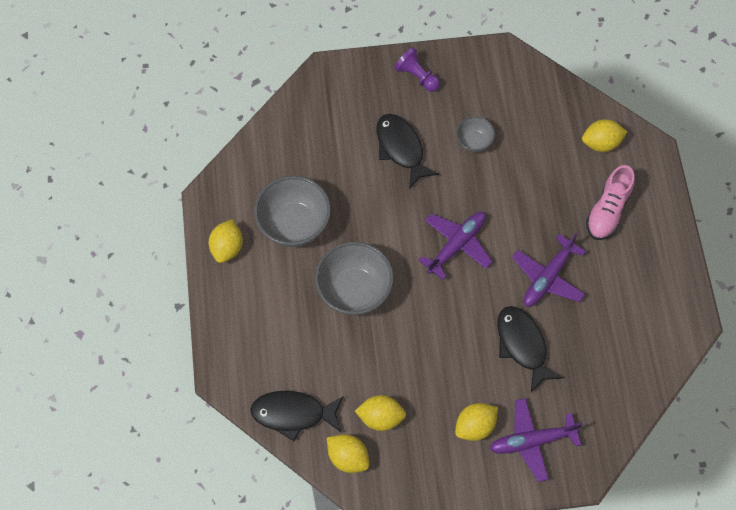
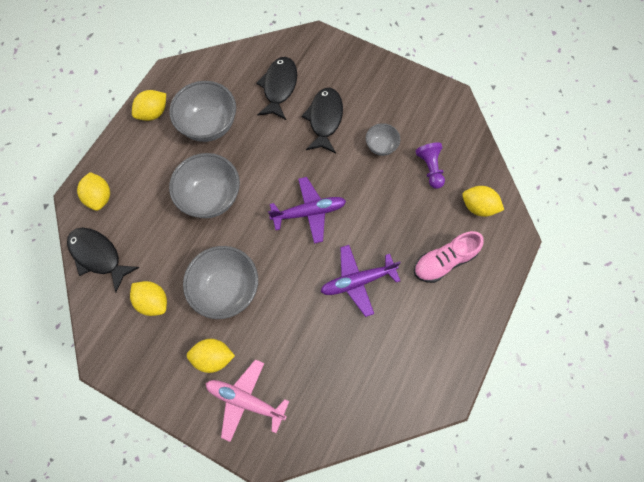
camera: 35 degrees right, 5 degrees up
(348, 457) = (107, 314): yellow lemon -> yellow lemon (100, 197)
(417, 76) = (376, 76): purple pawn -> purple pawn (430, 168)
(438, 362) = (227, 289): none -> grey bowl
(522, 345) = (298, 320): black fish -> black fish (279, 87)
(532, 441) = (245, 400): purple plane -> pink plane

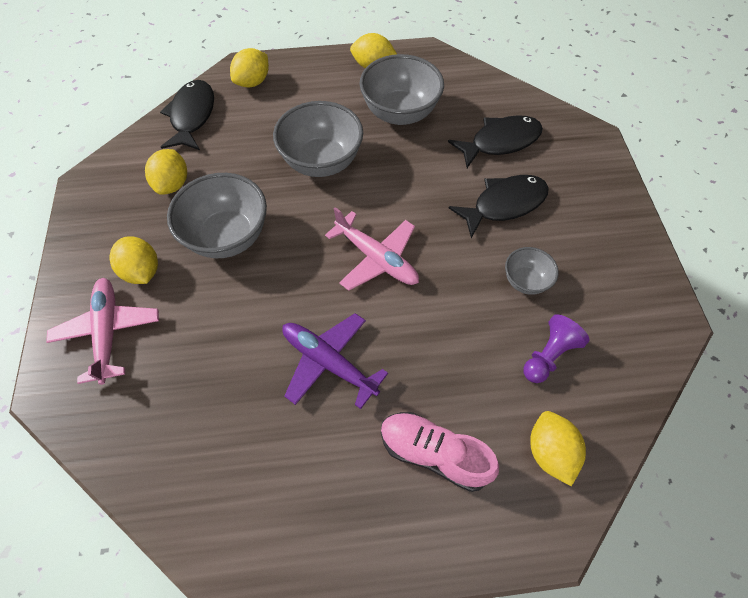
camera: 55 degrees right, 10 degrees down
(309, 212) = (376, 258): purple plane -> pink plane

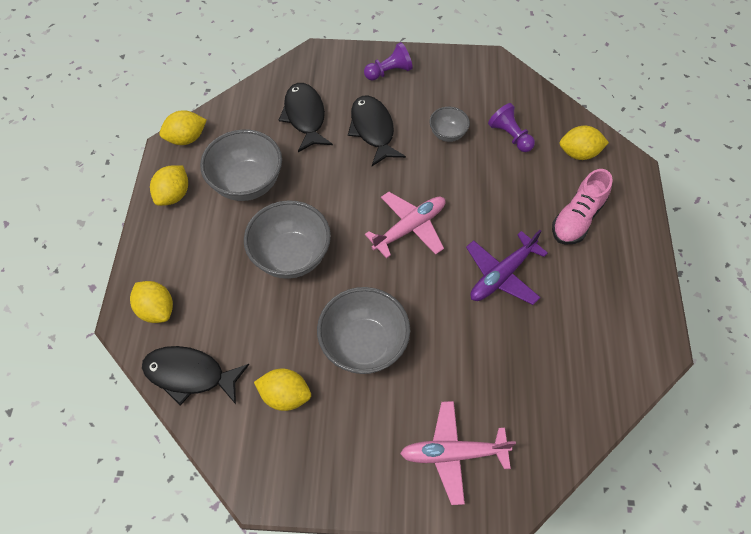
camera: 80 degrees left, 0 degrees up
(142, 271) = (390, 424): yellow lemon -> yellow lemon (186, 138)
(600, 207) = (389, 72): none -> purple pawn

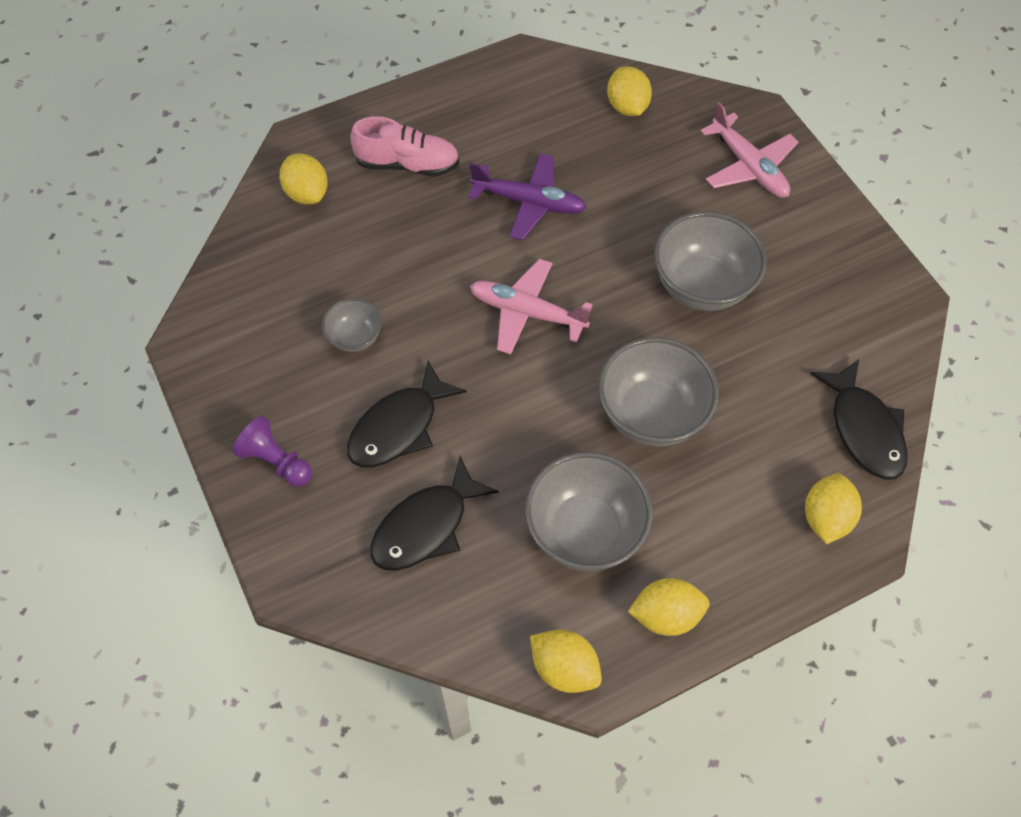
camera: 120 degrees left, 0 degrees up
(285, 395) = (809, 326): yellow lemon -> yellow lemon (627, 107)
(510, 136) = (318, 270): purple pawn -> none

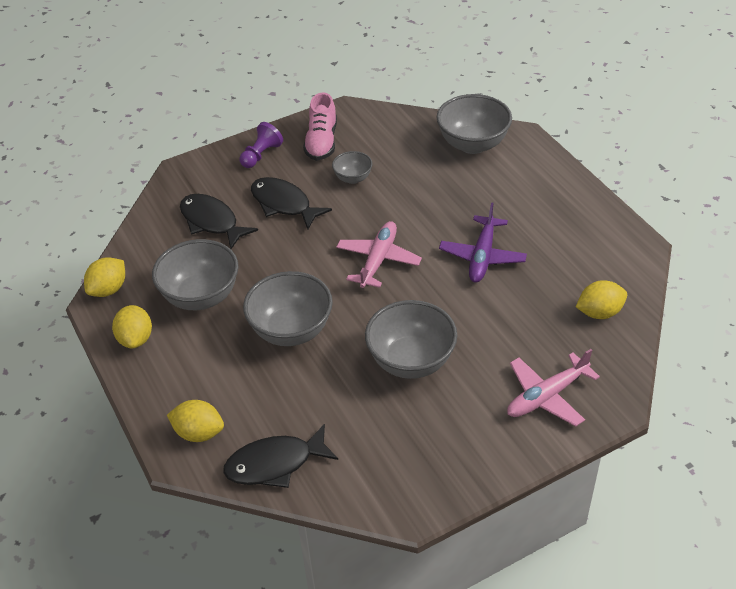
camera: 90 degrees right, 15 degrees down
(307, 193) = (472, 144): yellow lemon -> grey bowl
(407, 164) = (508, 189): pink shoe -> pink shoe (321, 142)

